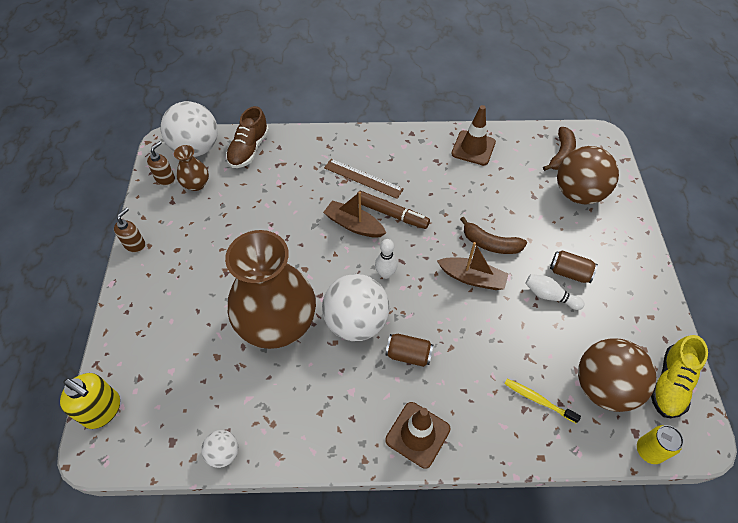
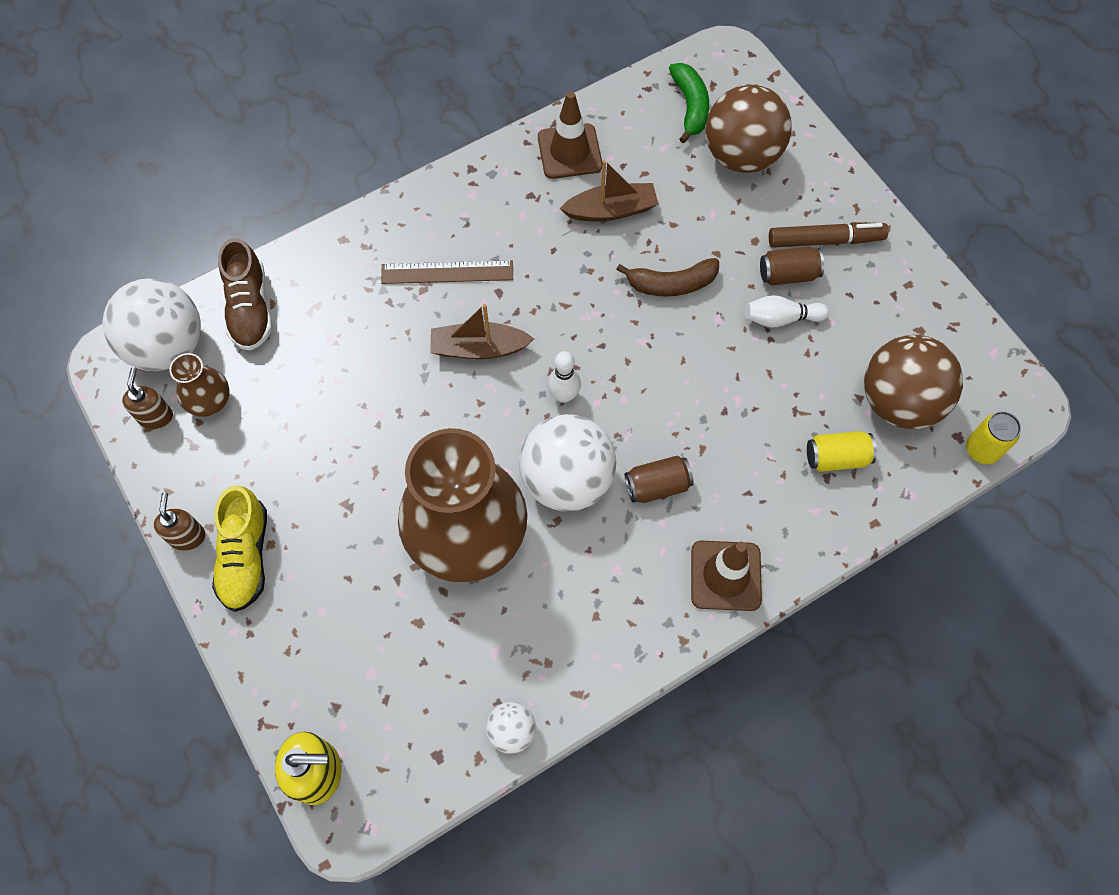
camera: 30 degrees left, 10 degrees up
(391, 214) = (519, 306): brown marker -> brown marker (825, 240)
(472, 278) = (676, 343): brown boat -> brown boat (611, 210)
(538, 400) = (836, 458): yellow toothbrush -> yellow can
(561, 154) = (690, 106): brown banana -> green banana
(670, 384) = (967, 358): yellow shoe -> yellow shoe (245, 556)

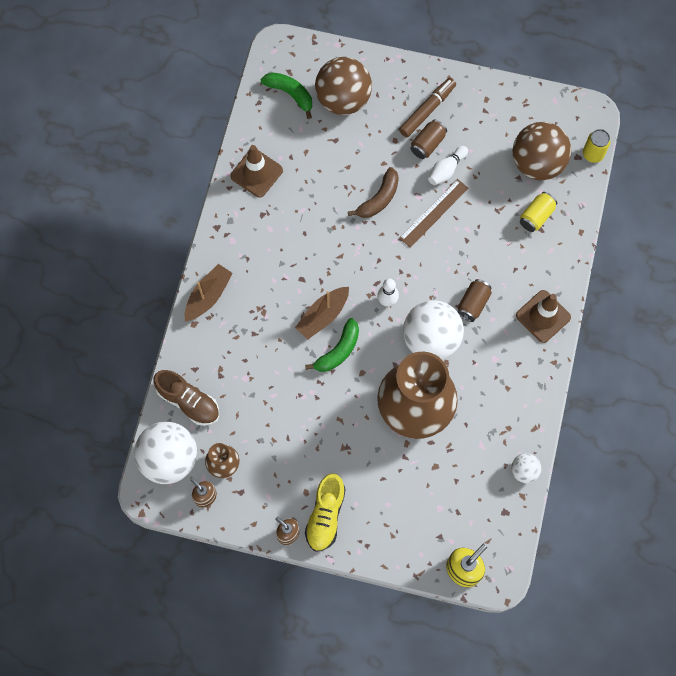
camera: 45 degrees left, 5 degrees up
(245, 556) = (325, 515): yellow shoe -> yellow shoe turned 60 degrees clockwise
(447, 272) = (265, 292): brown ruler -> brown ruler (434, 213)
(454, 398) = (338, 351): none -> green banana
(611, 210) = (310, 186): brown boat -> brown boat (208, 296)

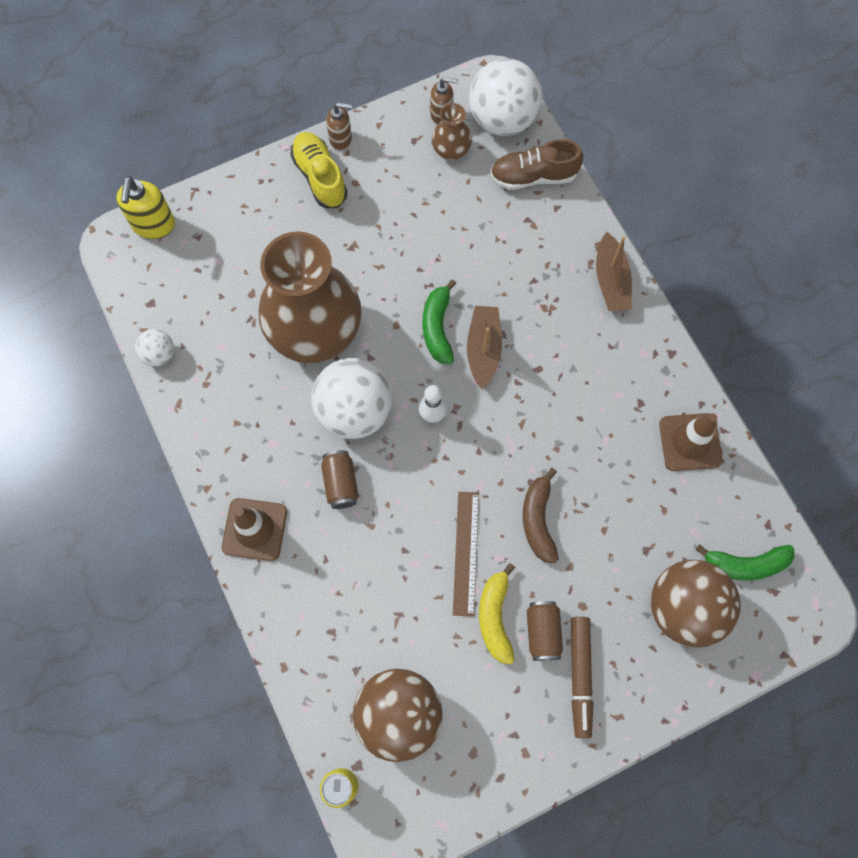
camera: 140 degrees right, 0 degrees up
(446, 170) = (495, 617): white bowling pin -> yellow banana
(536, 216) = (349, 644): yellow can -> none

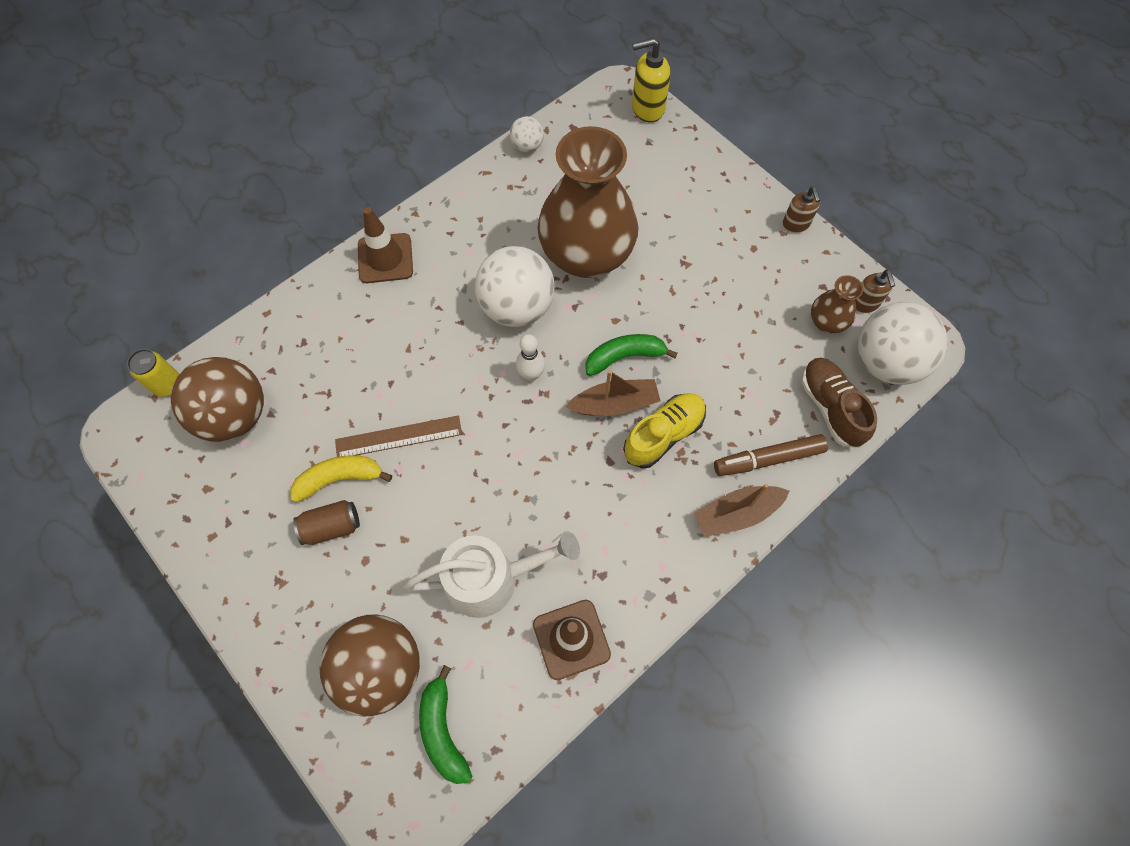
camera: 75 degrees right, 5 degrees down
(320, 177) = (747, 218): yellow shoe -> yellow shoe (663, 435)
(341, 483) = (443, 314): brown can -> none
(538, 520) = (446, 497): brown banana -> none
(580, 676) = (292, 573): brown marker -> brown marker (768, 459)
(624, 496) = (491, 579): none -> white watering can

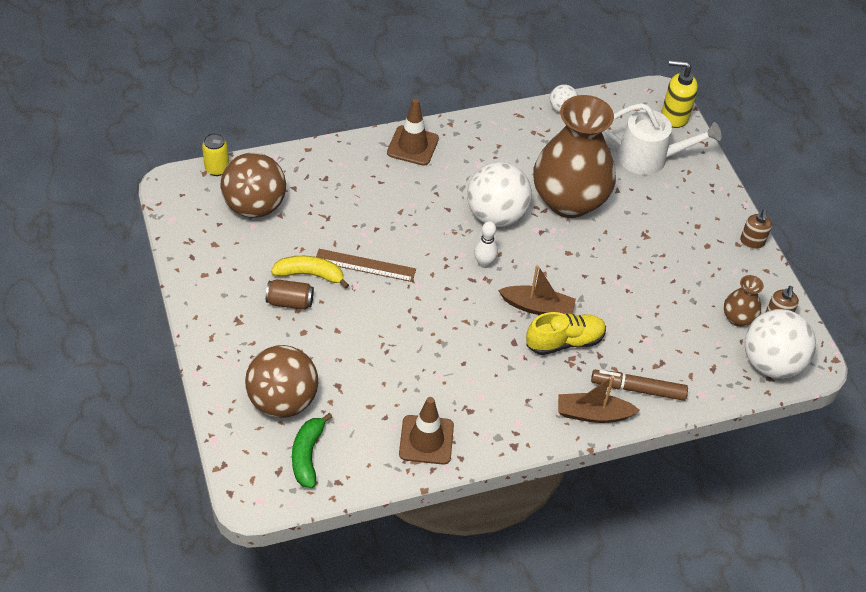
camera: 20 degrees right, 15 degrees down
(491, 579) = (388, 380): white watering can -> white watering can (650, 158)
(624, 357) = (562, 279): green banana -> none
(830, 407) = (707, 375): brown shoe -> none

